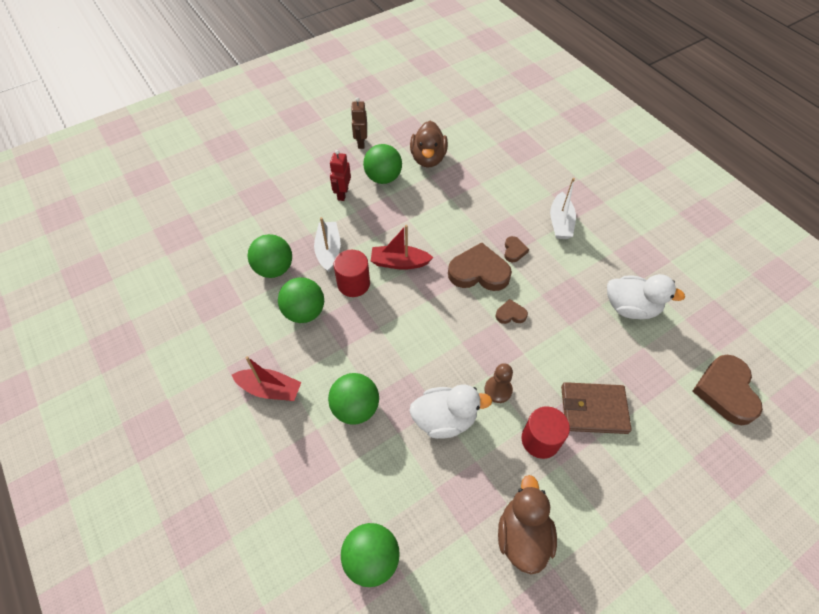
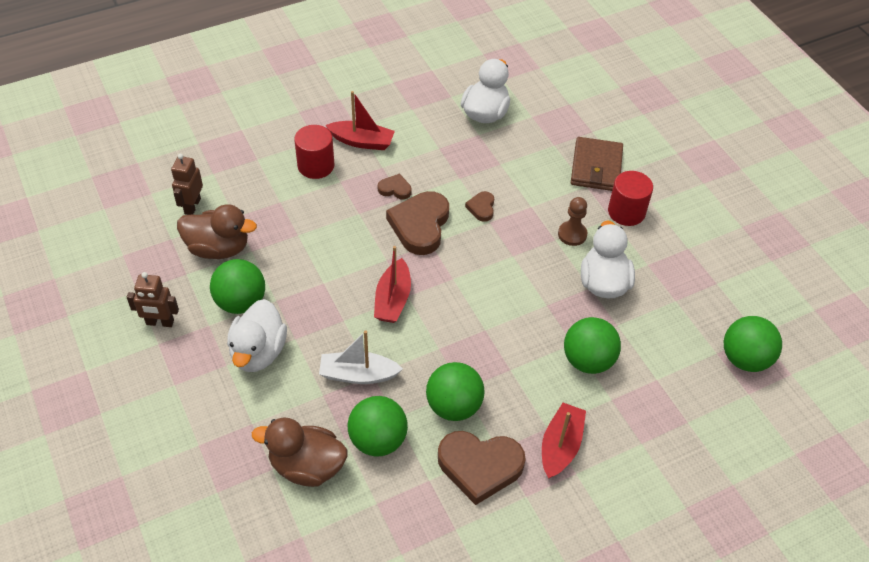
camera: 85 degrees left, 5 degrees down
(342, 194) = (258, 352): red robot -> white duck
(353, 284) = (417, 350): red cylinder -> red cylinder (316, 166)
(463, 138) = (192, 206): none -> brown robot
(522, 535) = (716, 242): brown duck -> brown duck (307, 466)
(560, 222) = (362, 141): white boat -> red boat
(725, 391) = (581, 75): brown heart -> brown heart (480, 466)

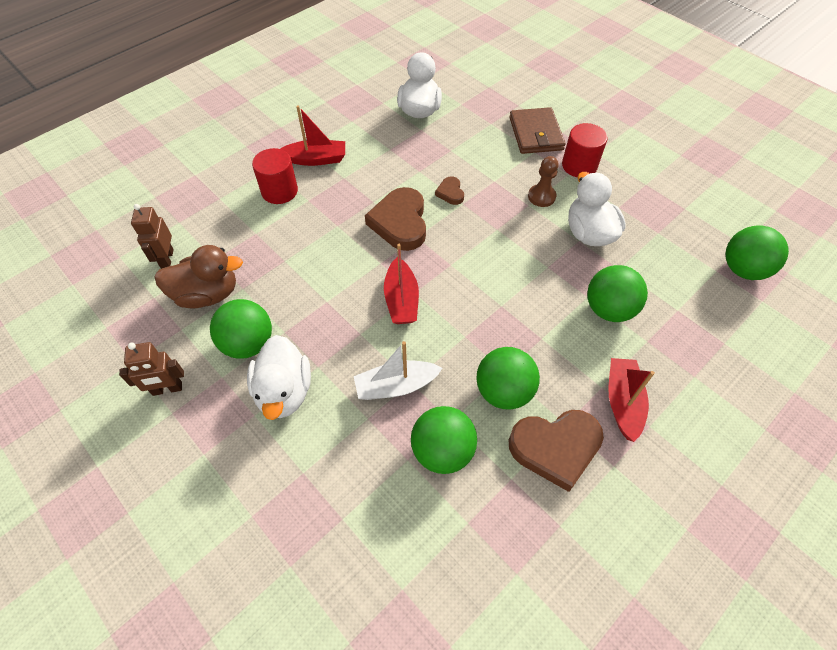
camera: 15 degrees left, 5 degrees up
(307, 466) = (379, 504): brown duck -> none
(395, 189) = (363, 195): brown heart -> none

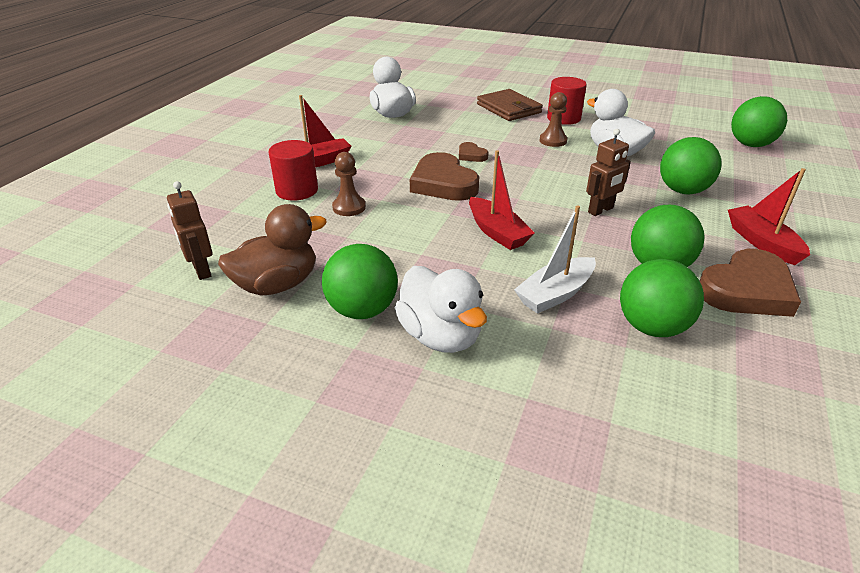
camera: 25 degrees left, 20 degrees down
(167, 389) = (291, 380): brown robot -> brown robot (601, 210)
(306, 226) = (349, 207): none -> brown pawn

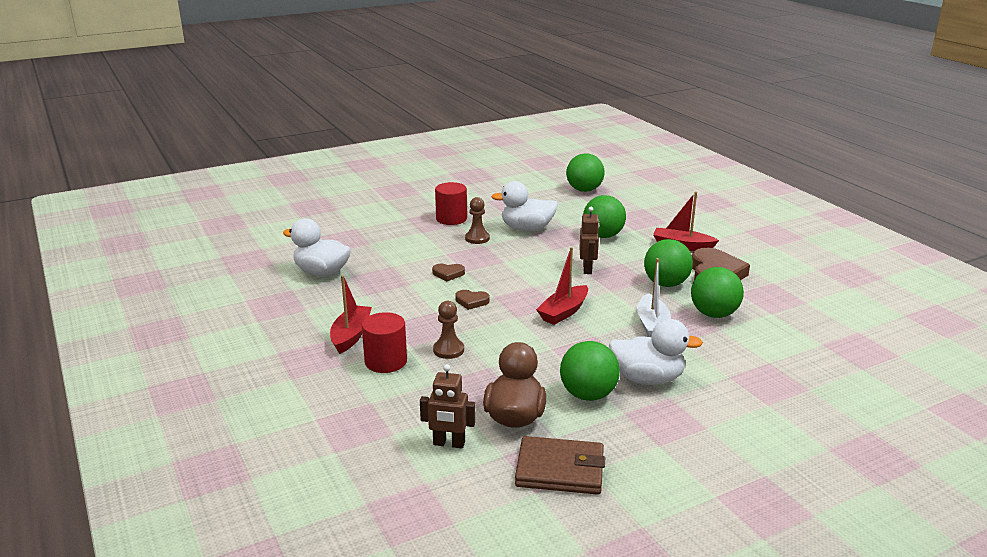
camera: 50 degrees left, 10 degrees down
(443, 183) = (471, 301): brown heart -> brown heart, size x0.48
(497, 232) = (564, 312): red boat -> red boat turned 120 degrees clockwise
(509, 108) = (400, 228): brown wallet -> brown wallet (560, 469)

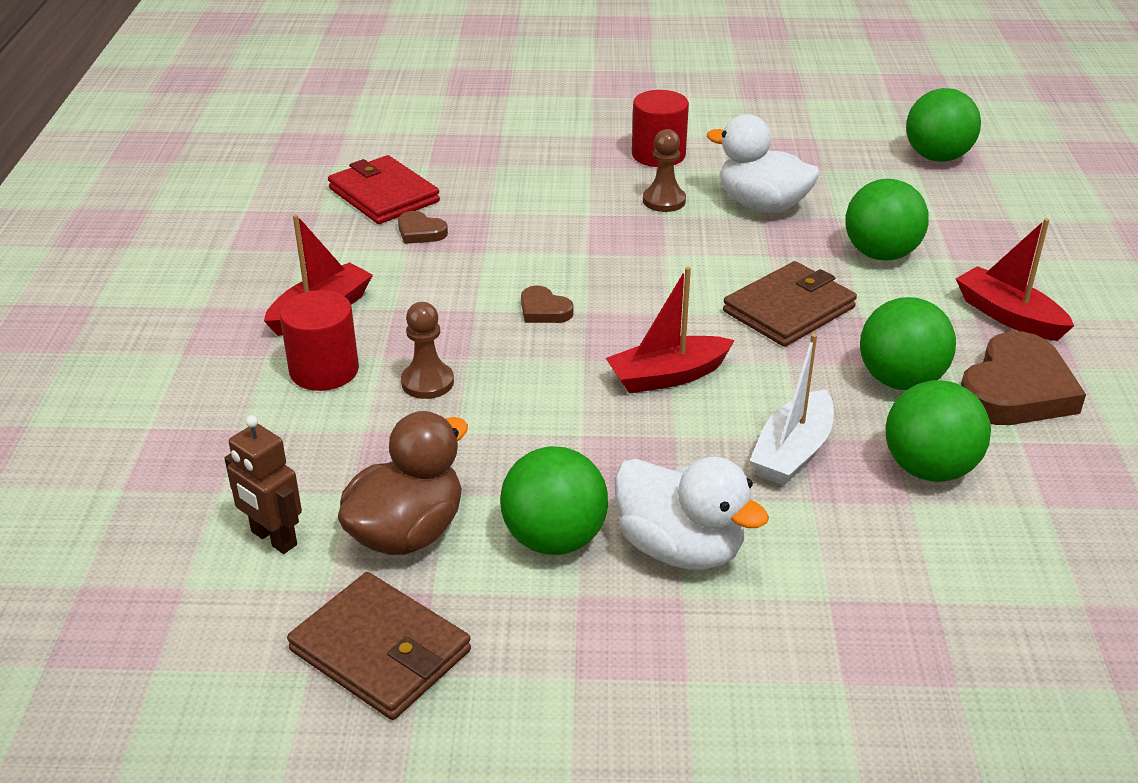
camera: 30 degrees right, 10 degrees up
(321, 272) = (383, 195): white duck -> red wallet
(448, 274) = (557, 251): brown heart -> brown heart (420, 232)
(587, 269) = (789, 309): brown robot -> brown wallet

